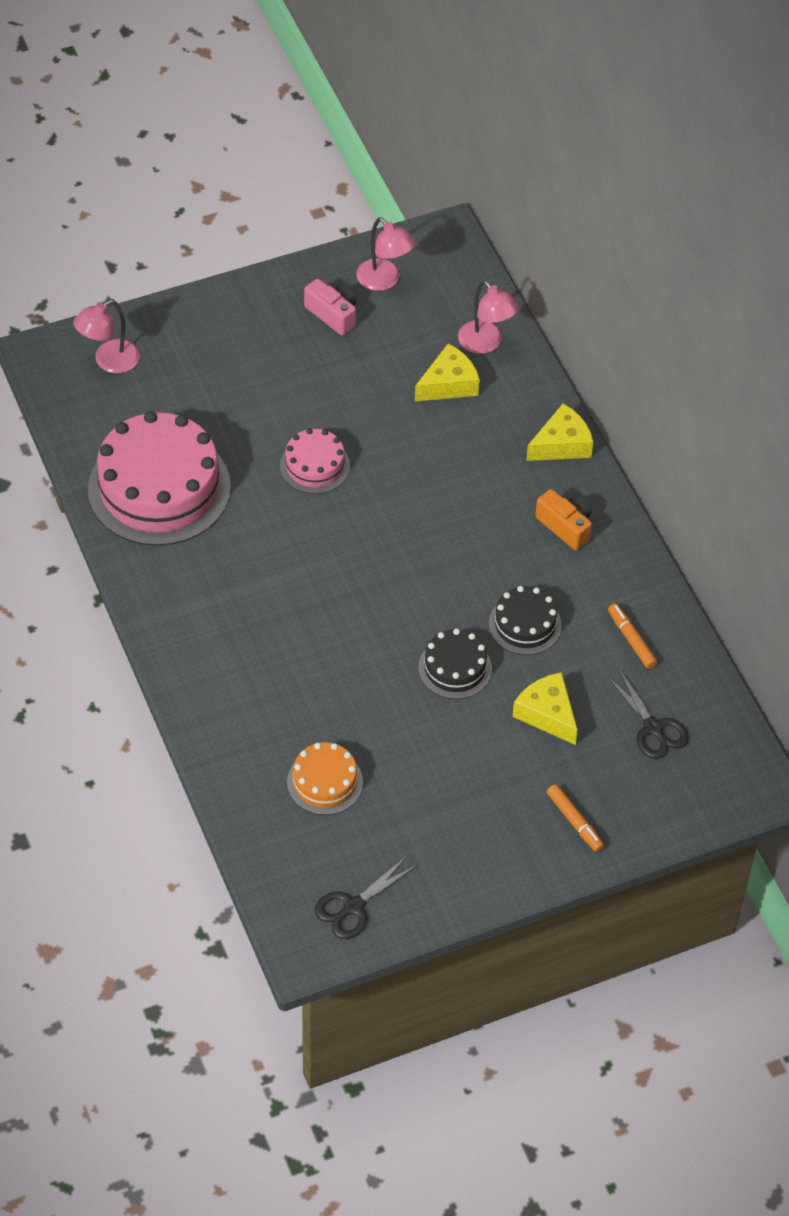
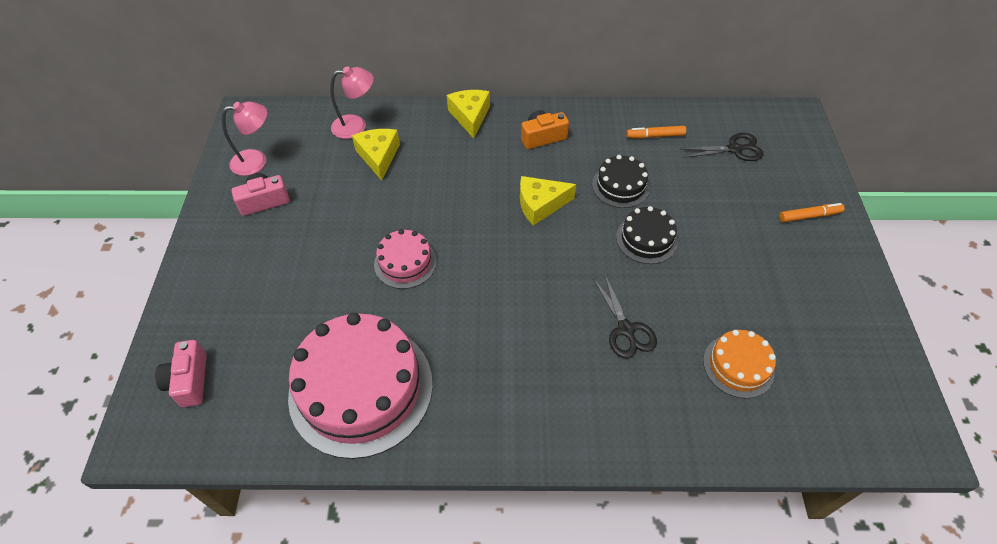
camera: 65 degrees left, 0 degrees up
(109, 361) = (189, 381): pink lamp -> pink camera
(353, 906) = (876, 389): black scissors -> black scissors (626, 329)
(547, 714) = (706, 200): yellow cheese -> yellow cheese (540, 205)

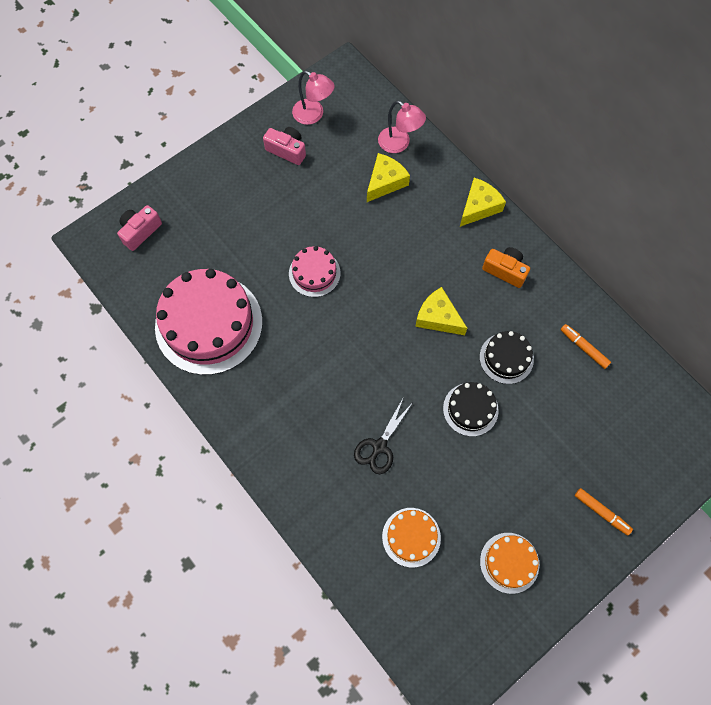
camera: 50 degrees right, 15 degrees up
(734, 149) = (626, 415): black scissors -> none
(815, 307) = (509, 562): none -> orange cake

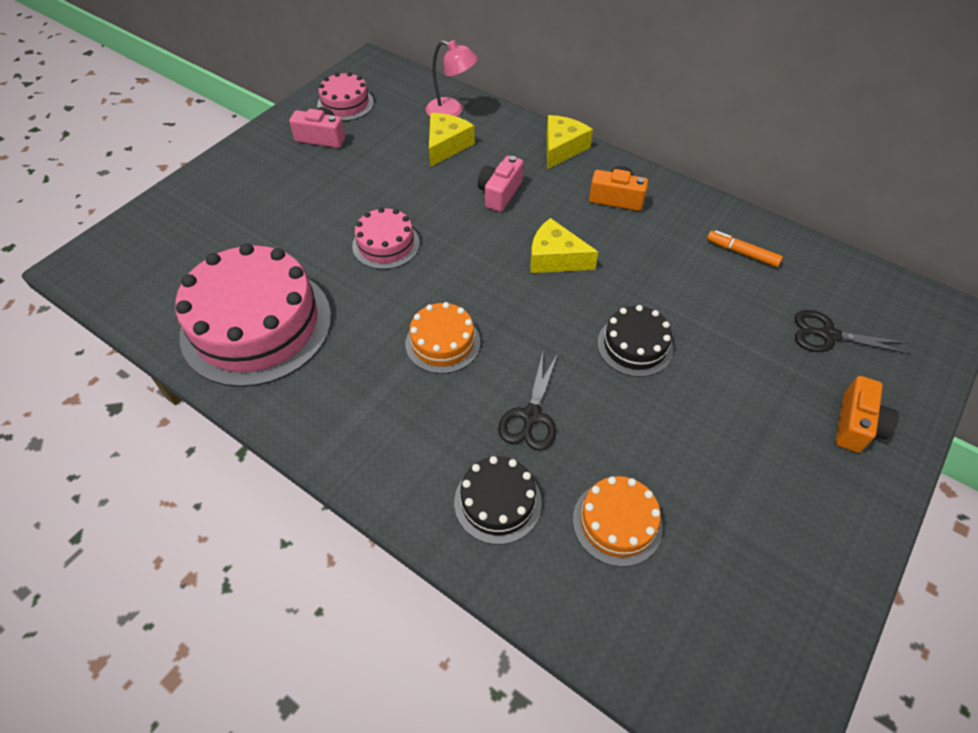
camera: 15 degrees left, 15 degrees down
(140, 231) = (146, 245): pink camera -> pink camera (499, 193)
(313, 115) = (345, 104): pink lamp -> pink cake
(506, 358) = (655, 282): black cake -> black cake (497, 502)
(509, 562) = (768, 521): orange cake -> orange cake (443, 342)
(601, 512) = (856, 425): orange marker -> orange camera
(617, 437) = (828, 335): none -> black scissors

